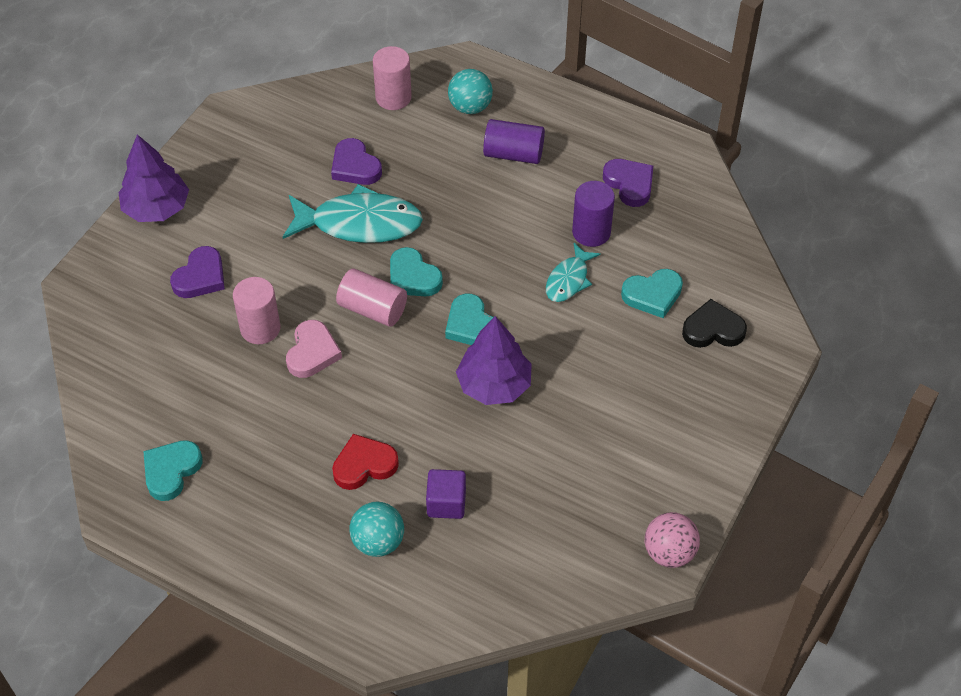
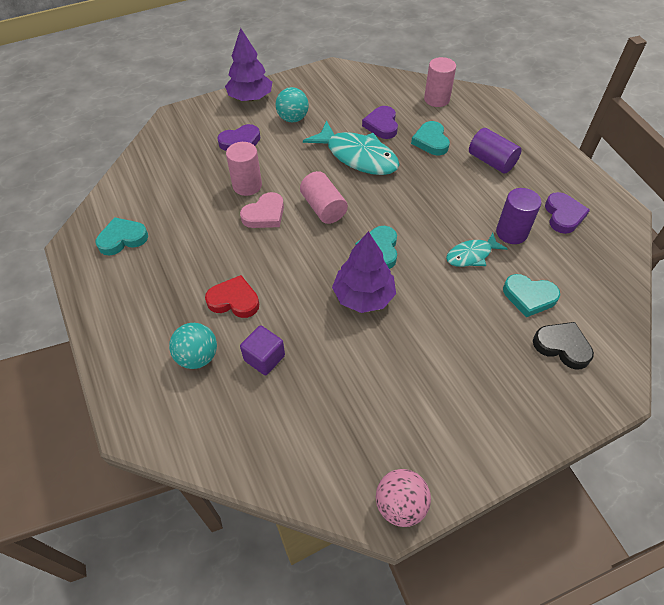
camera: 35 degrees right, 0 degrees up
(413, 277) = (365, 202): turquoise heart -> turquoise heart (431, 141)
(470, 107) = (482, 124): turquoise ball -> turquoise ball (293, 119)

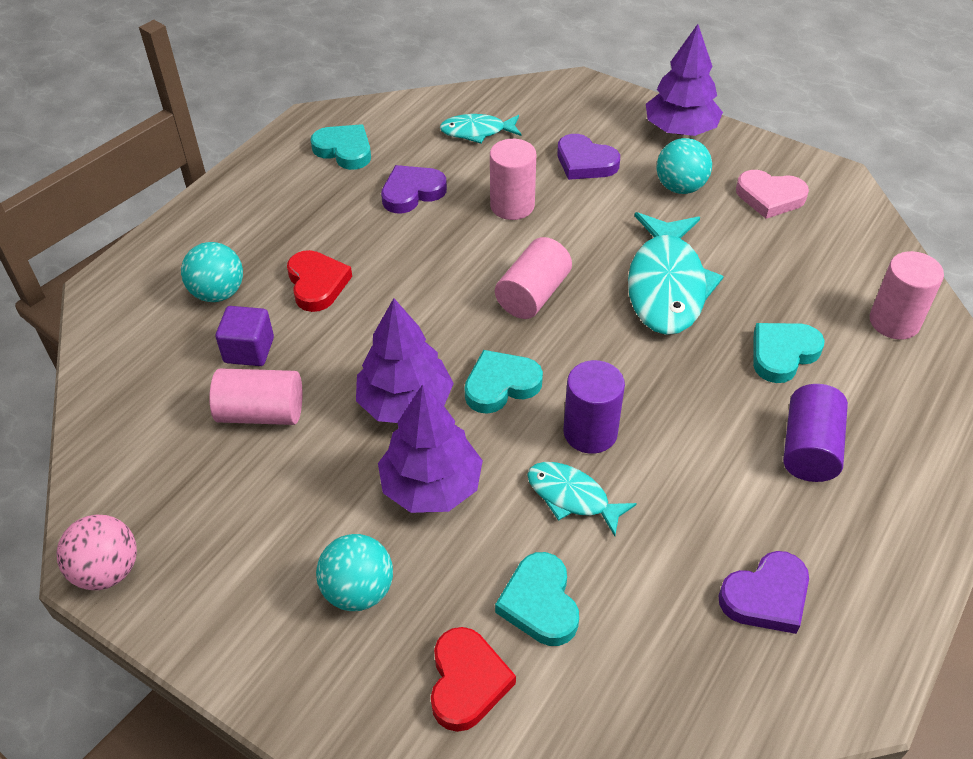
camera: 60 degrees right, 5 degrees down
(170, 172) = (477, 132): none -> turquoise fish
(264, 214) = (475, 245): pink heart -> pink heart (770, 197)
(323, 370) = (261, 413): none -> pink cylinder
(382, 125) = (762, 283): purple heart -> purple heart (412, 192)
(430, 309) = (431, 486): none -> purple tree
(483, 371) = (358, 590): none -> turquoise ball
(511, 233) = (662, 533): purple cylinder -> purple cylinder (590, 432)
(562, 346) = (467, 682): black heart -> red heart

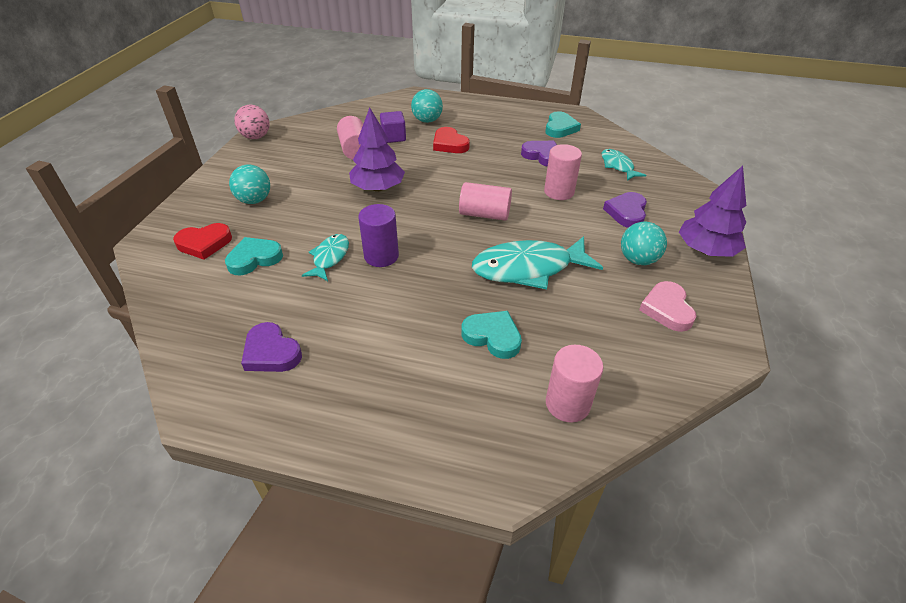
camera: 70 degrees right, 5 degrees down
(317, 284) = (449, 144): red heart -> red heart turned 90 degrees clockwise
(431, 486) = (324, 208): purple tree -> none
(501, 385) = (404, 216): turquoise heart -> none
(809, 449) = (404, 361): purple cylinder -> none

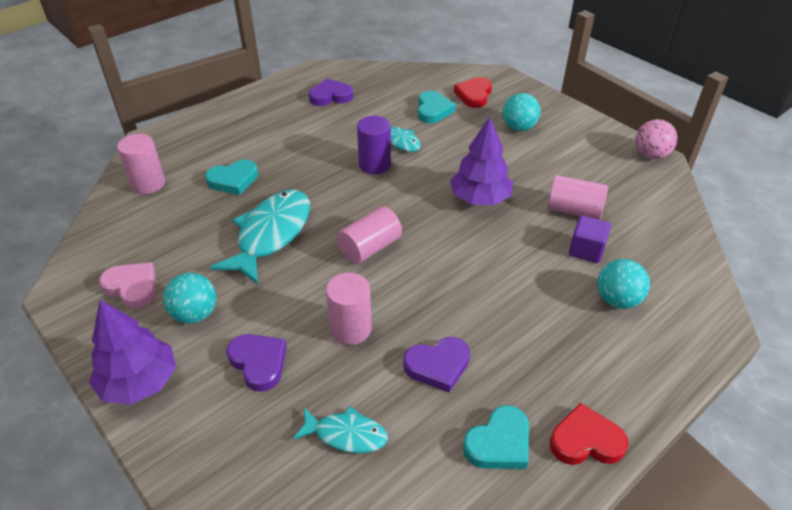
camera: 125 degrees right, 0 degrees up
(449, 144) = (534, 291): red heart -> red heart (585, 441)
(560, 128) = (499, 443): turquoise heart -> turquoise heart turned 90 degrees counterclockwise

